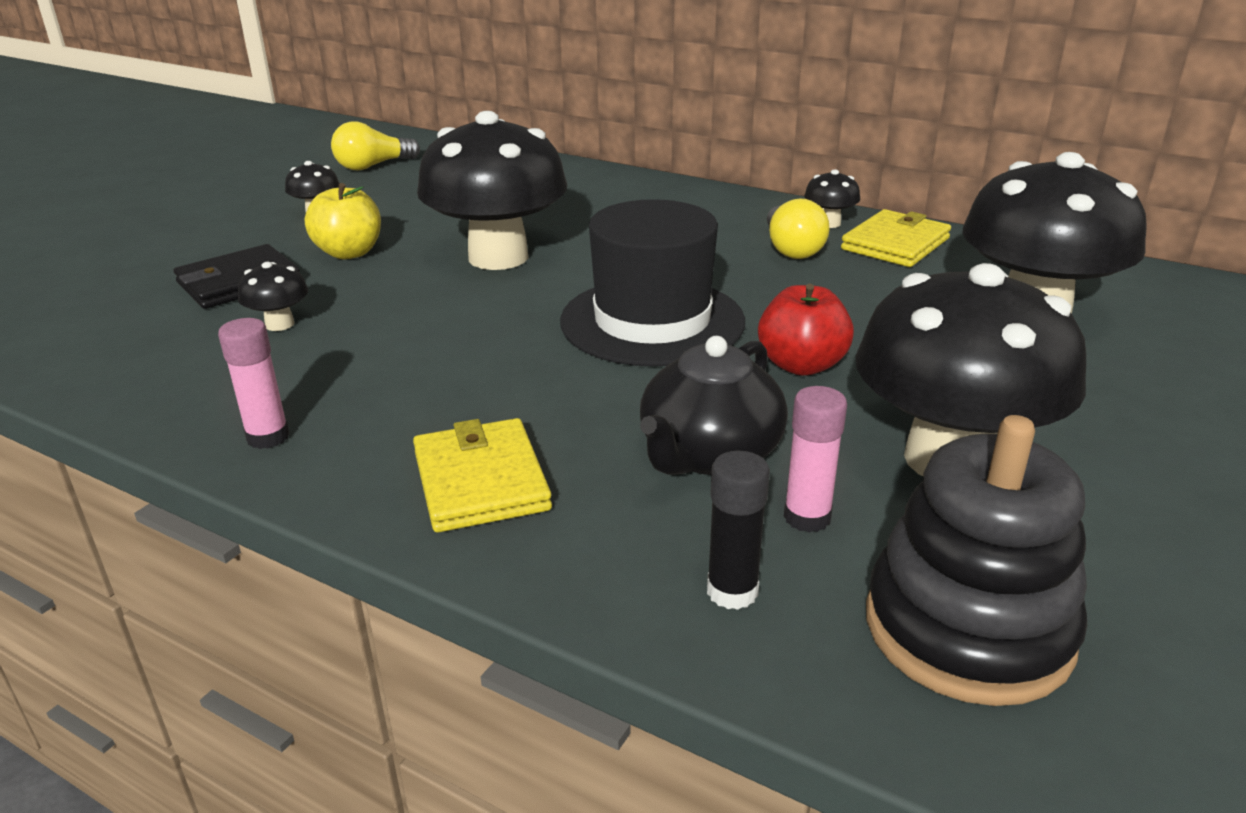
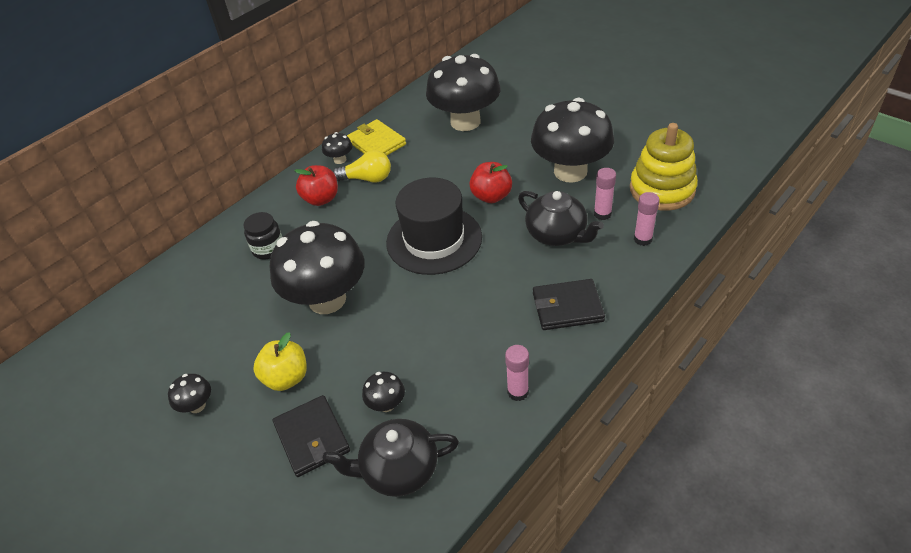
camera: 75 degrees left, 15 degrees up
(154, 347) = (398, 469): none -> black teapot
(373, 166) = (106, 377): yellow light bulb -> none
(481, 481) = (567, 307): yellow wallet -> black wallet
(599, 207) = (268, 249): none -> black jar
(723, 224) = (321, 199): none -> red apple
(732, 591) = (643, 239): black glue stick -> pink glue stick
(967, 628) = (662, 189): black stacking toy -> yellow stacking toy

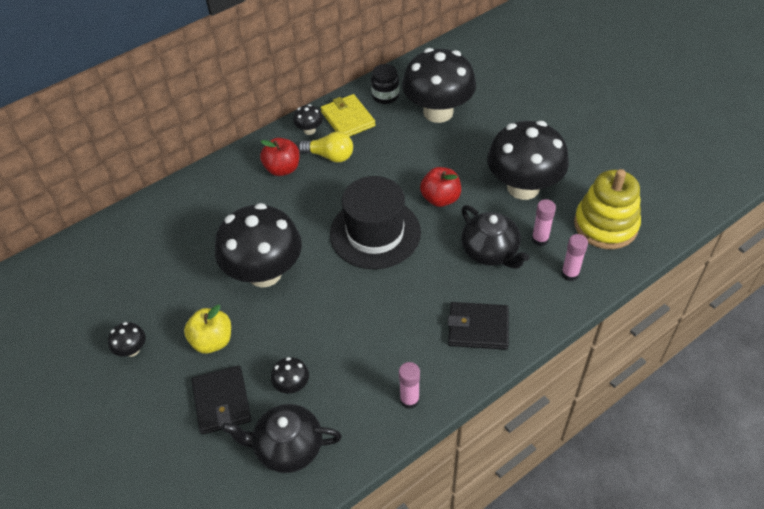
camera: 10 degrees right, 5 degrees up
(268, 249) = (224, 211): black jar -> black jar (385, 96)

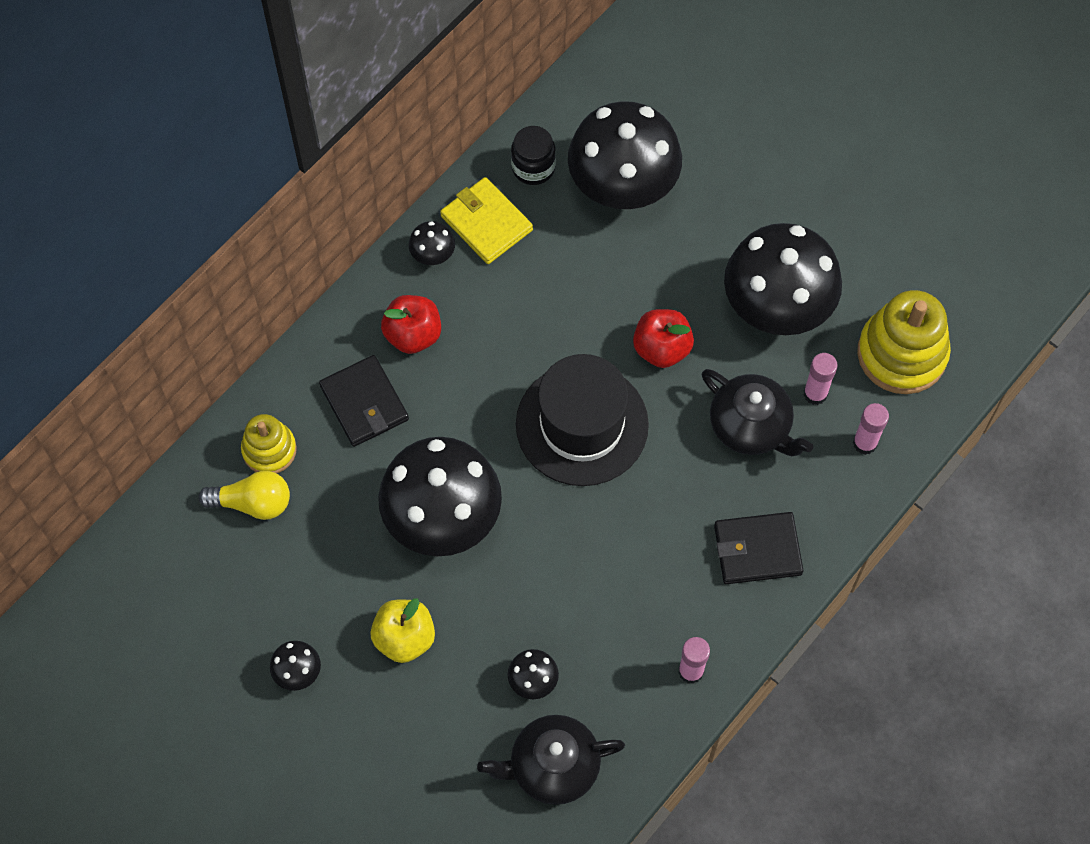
camera: 15 degrees left, 15 degrees up
(169, 216) = (269, 450): none -> yellow stacking toy
(222, 401) = (447, 722): black wallet -> black wallet (364, 403)
(330, 156) = (478, 299): yellow light bulb -> yellow light bulb (253, 503)

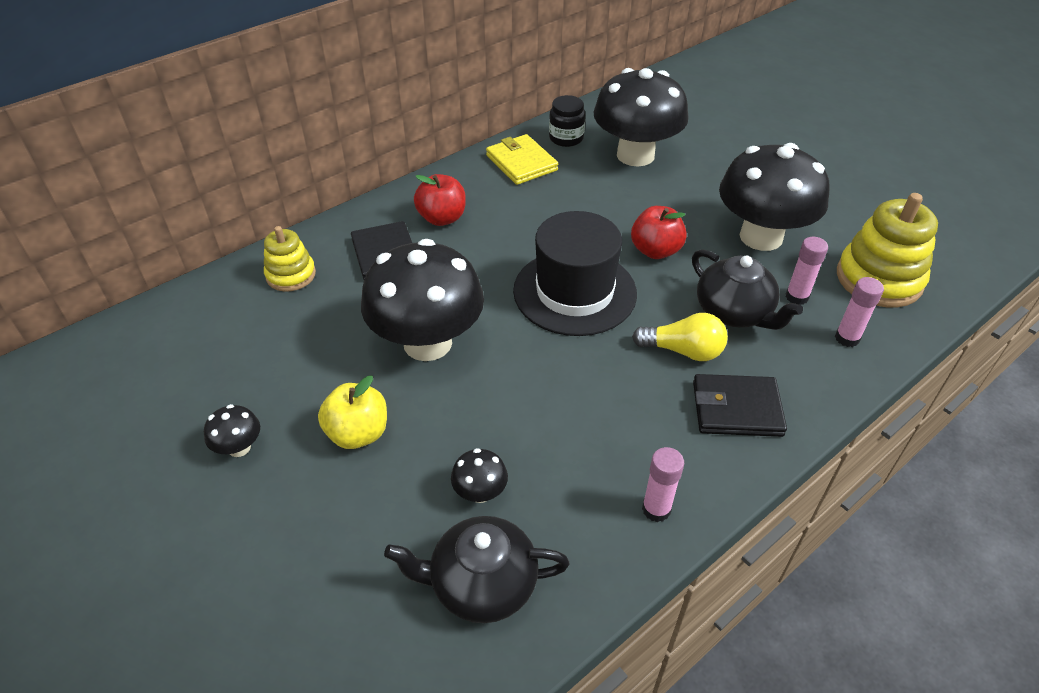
camera: 10 degrees right, 20 degrees down
(253, 503) = (259, 308): yellow light bulb -> yellow light bulb (683, 350)
(433, 255) = (473, 175): black mushroom -> none

